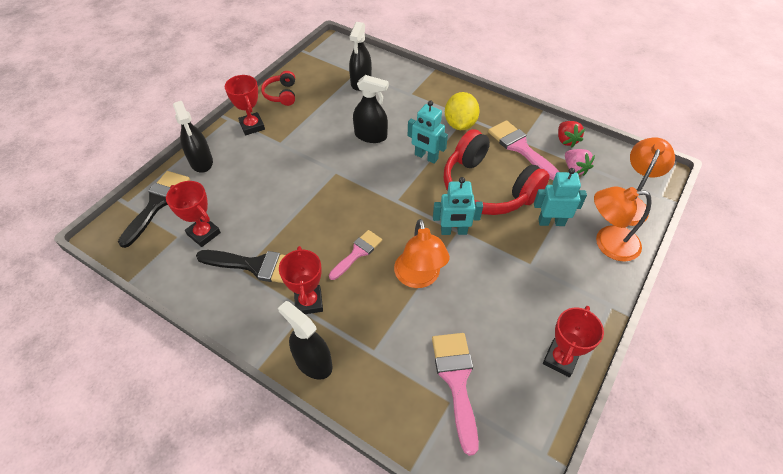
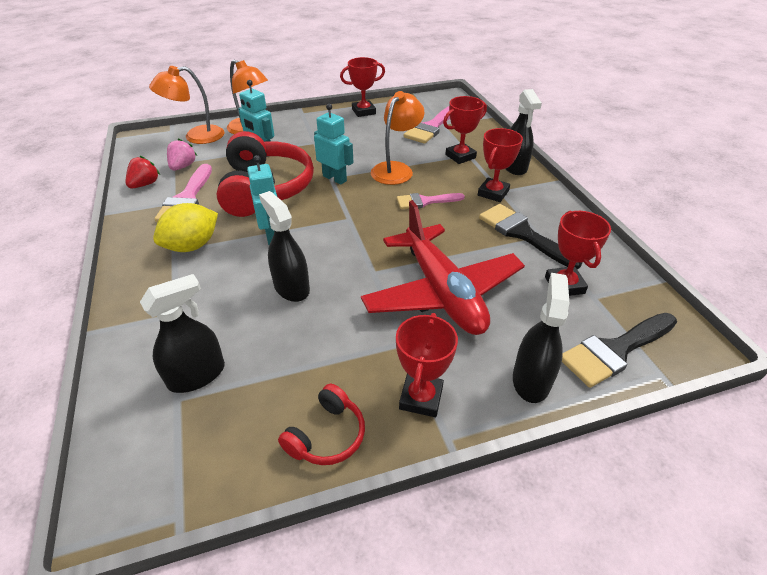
camera: 140 degrees left, 10 degrees down
(282, 182) = (442, 292): none -> red plane
(379, 342) = (460, 156): none -> red trophy

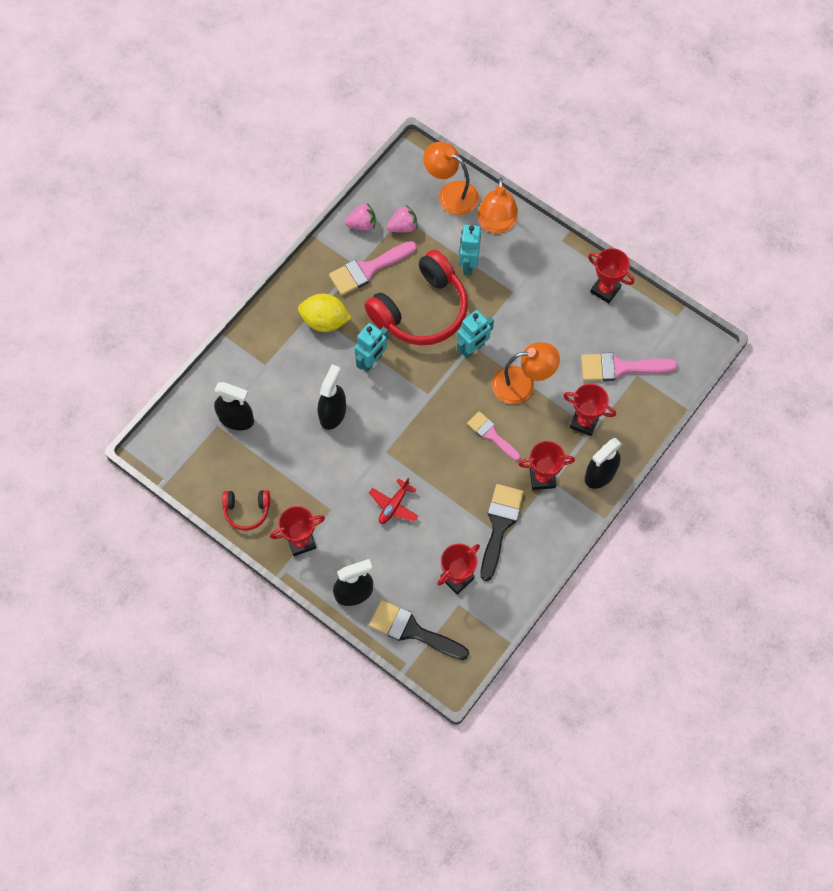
camera: 55 degrees right, 25 degrees up
(145, 184) = (362, 224): red strawberry -> pink strawberry
(335, 178) = (472, 348): turquoise robot -> turquoise robot turned 45 degrees clockwise
(442, 292) = (394, 505): red plane -> red plane, size x0.42

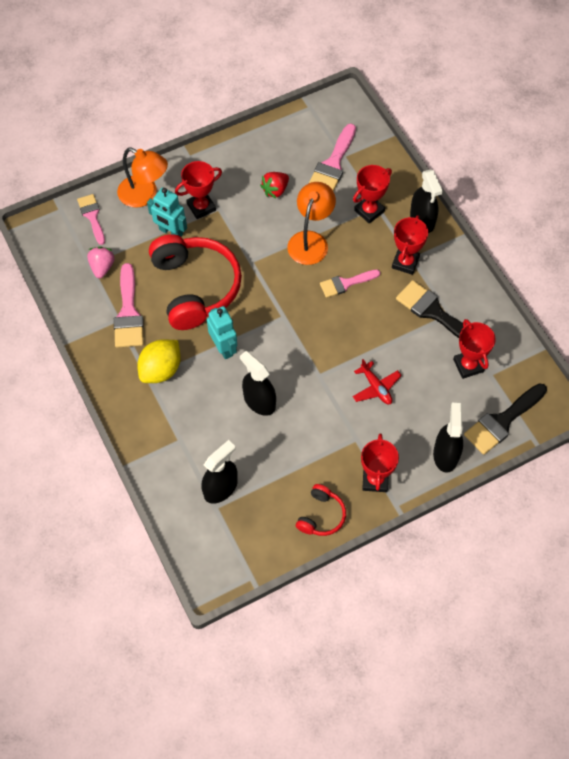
camera: 65 degrees left, 5 degrees down
(362, 224) = (79, 299): pink strawberry -> none
(451, 193) = (92, 216): orange lamp -> pink brush
(472, 348) = (255, 263): turquoise robot -> none
(562, 330) = (275, 190): none -> red strawberry
(605, 290) = (255, 144): red trophy -> red trophy (201, 207)

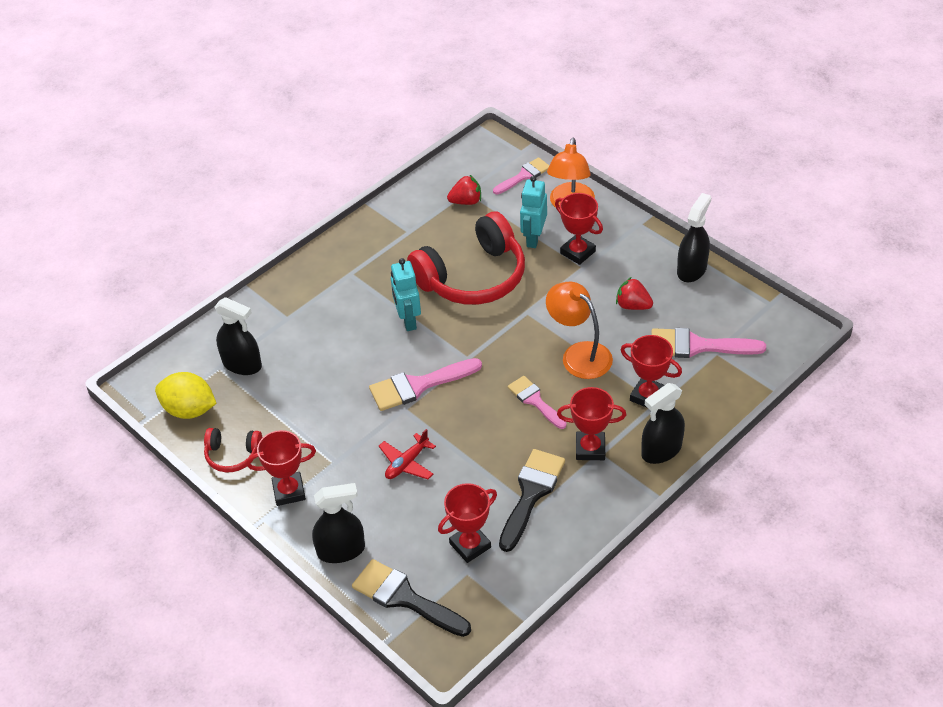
camera: 75 degrees right, 15 degrees down
(102, 267) = (466, 201): pink strawberry -> red strawberry
(128, 313) = (420, 236): pink brush -> pink brush (418, 385)
(161, 370) = (363, 280): yellow lemon -> yellow lemon (189, 410)
(224, 348) = (408, 320): turquoise robot -> turquoise robot turned 120 degrees clockwise
(259, 401) = (353, 367): black spray bottle -> black spray bottle (691, 269)
(310, 240) = (579, 354): orange lamp -> orange lamp turned 135 degrees counterclockwise

